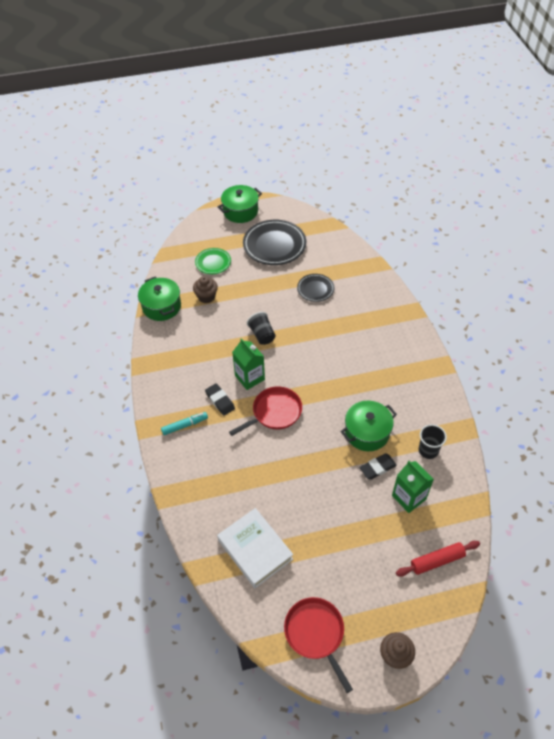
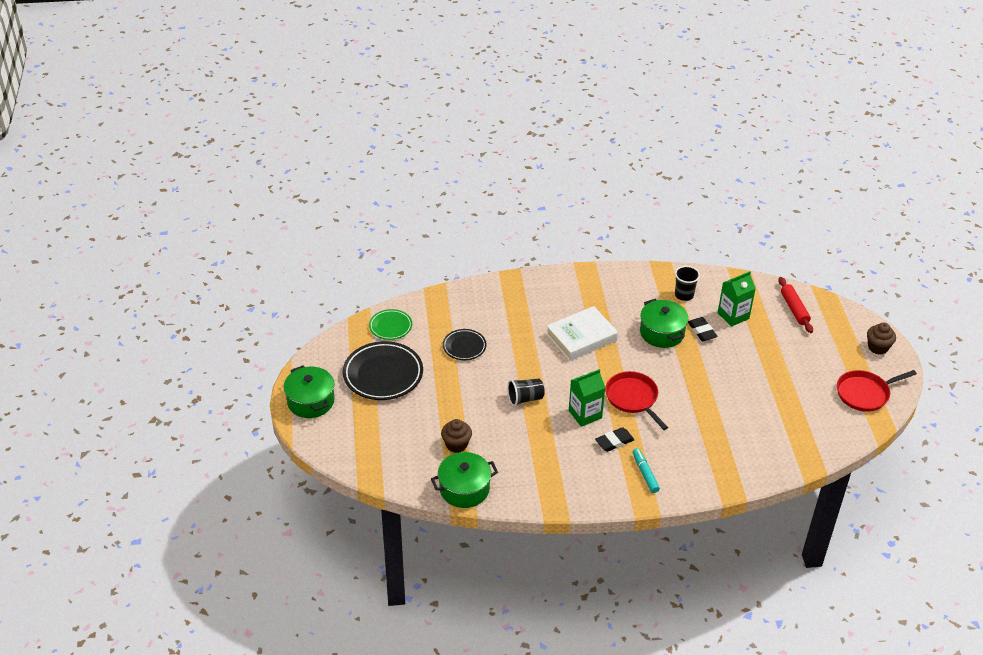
camera: 85 degrees left, 10 degrees down
(213, 263) = (399, 435): green plate -> green plate (390, 326)
(255, 549) = (789, 427): white book -> white book (581, 337)

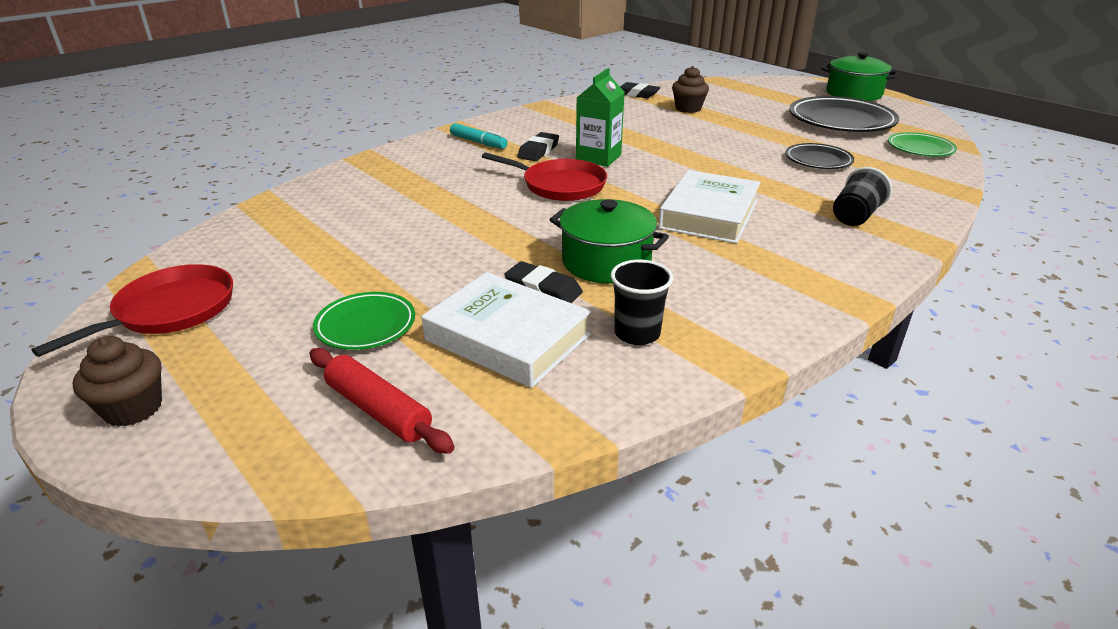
camera: 145 degrees right, 10 degrees down
(464, 489) = (637, 94): green pot -> black eraser
(525, 399) = (680, 148): black cup -> black cup (855, 216)
(733, 316) = (507, 337): green carton -> white book
(785, 346) = (366, 325): none -> green plate

